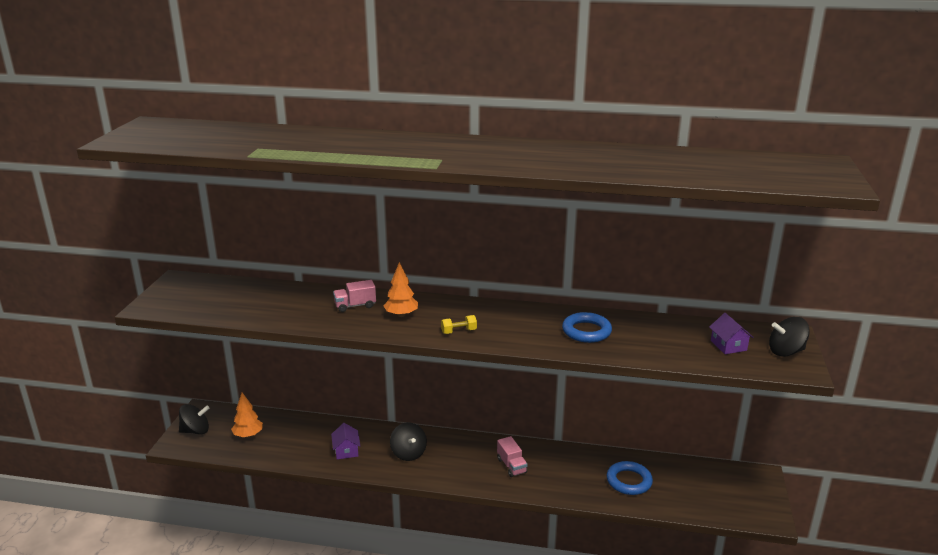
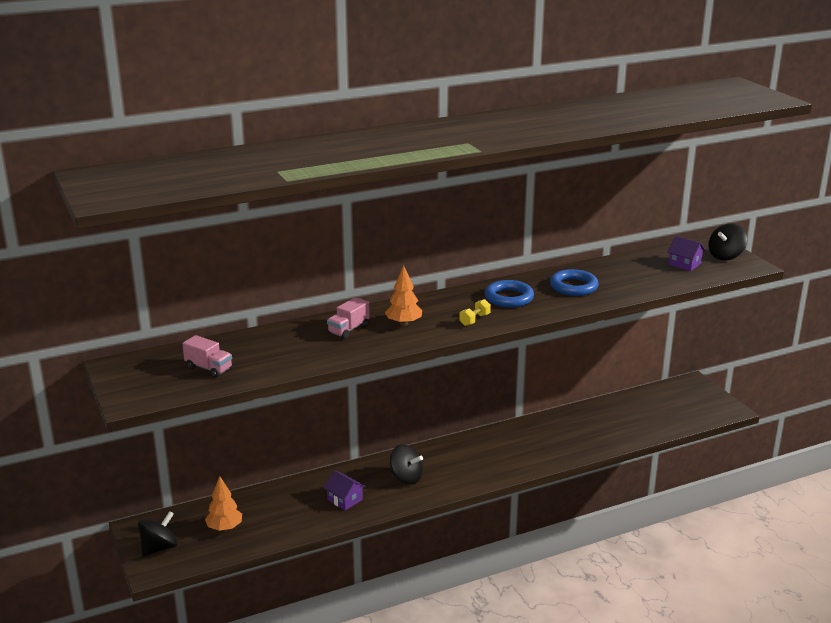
camera: 35 degrees left, 0 degrees up
(511, 466) = (506, 451): pink truck -> pink truck (209, 368)
(629, 481) = (609, 424): blue ring -> blue ring (509, 298)

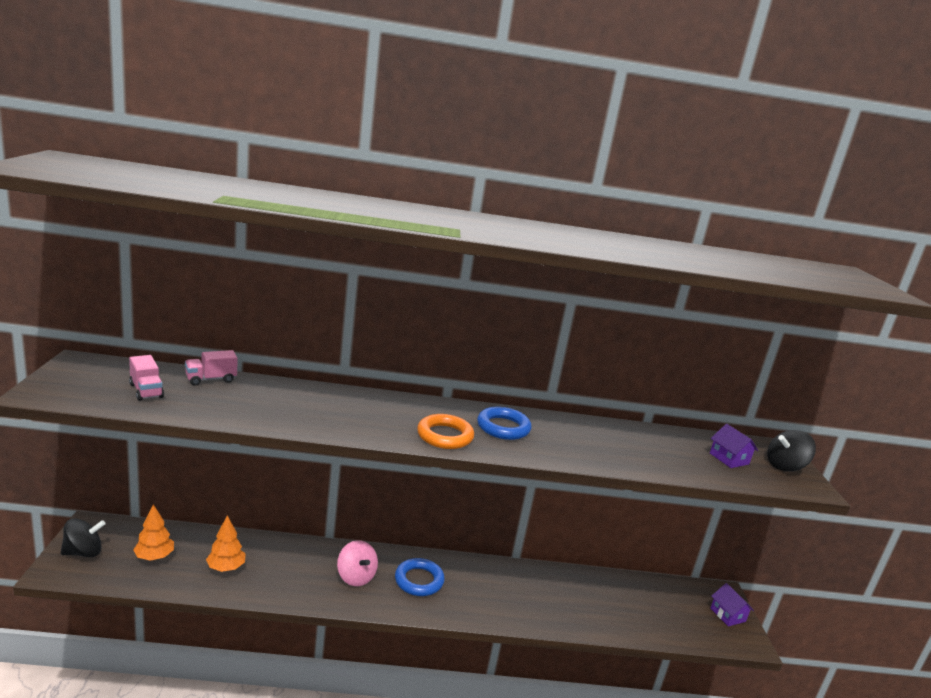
camera: 20 degrees right, 5 degrees down
(345, 499) = (281, 575): purple house -> purple house (727, 615)
(348, 329) = (314, 402): pink truck -> pink truck (211, 379)
(403, 323) = (372, 414): orange tree -> orange tree (226, 567)
(406, 478) = (356, 577): black spinning top -> pink spinning top
(474, 320) = (445, 436): yellow dumbbell -> orange ring
(573, 287) = (582, 440): blue ring -> blue ring (419, 580)

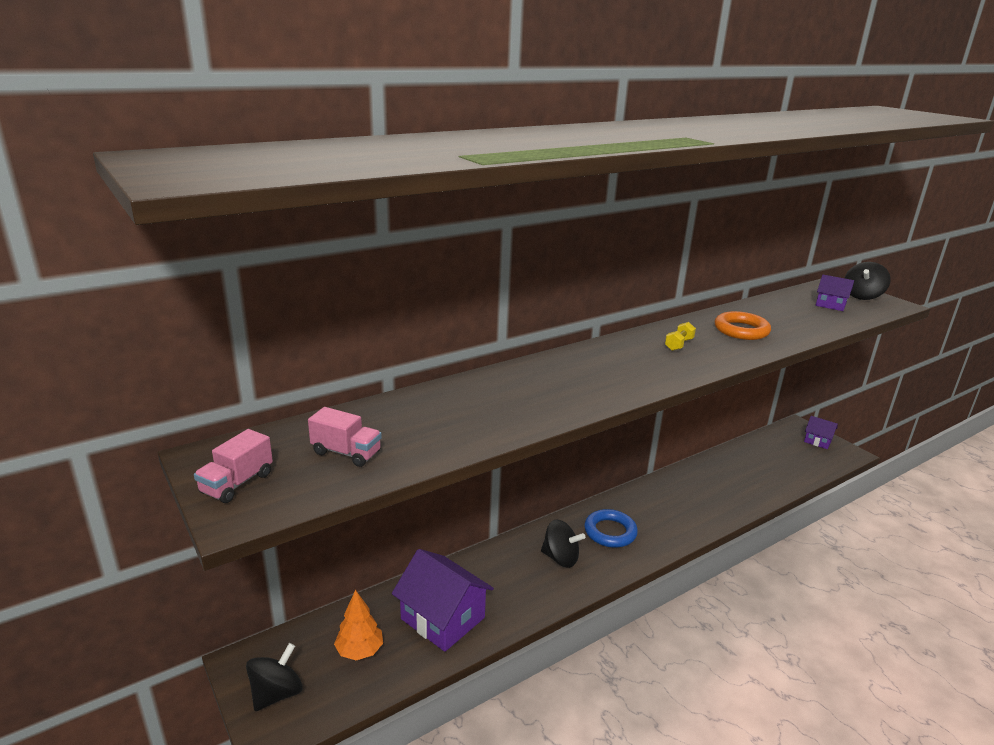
camera: 30 degrees left, 5 degrees up
(211, 379) = (384, 411): pink truck -> pink truck (237, 483)
(226, 567) = (442, 618): orange tree -> purple house
(356, 577) = (560, 558): pink spinning top -> black spinning top
(445, 436) = (658, 371): orange ring -> orange ring (741, 330)
(503, 427) = (679, 344): blue ring -> yellow dumbbell

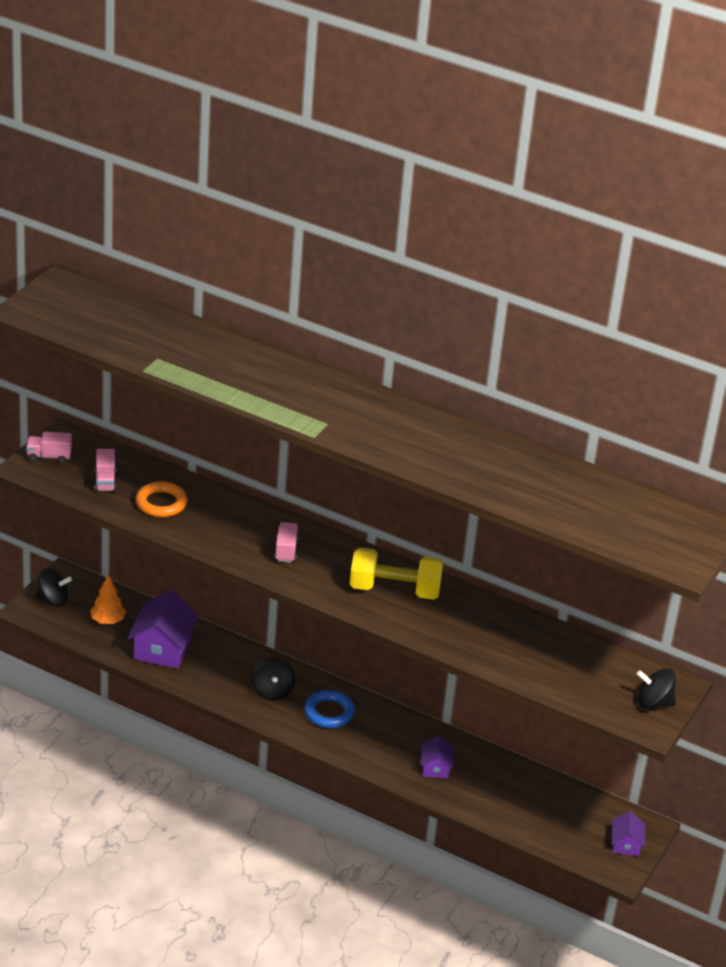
camera: 60 degrees right, 10 degrees up
(583, 377) = (286, 551): none -> pink truck
(679, 344) = (394, 590): yellow dumbbell -> yellow dumbbell, size x2.42
(741, 330) = (464, 623): orange ring -> orange ring (161, 503)
(830, 304) = (599, 679): purple house -> purple house (435, 768)

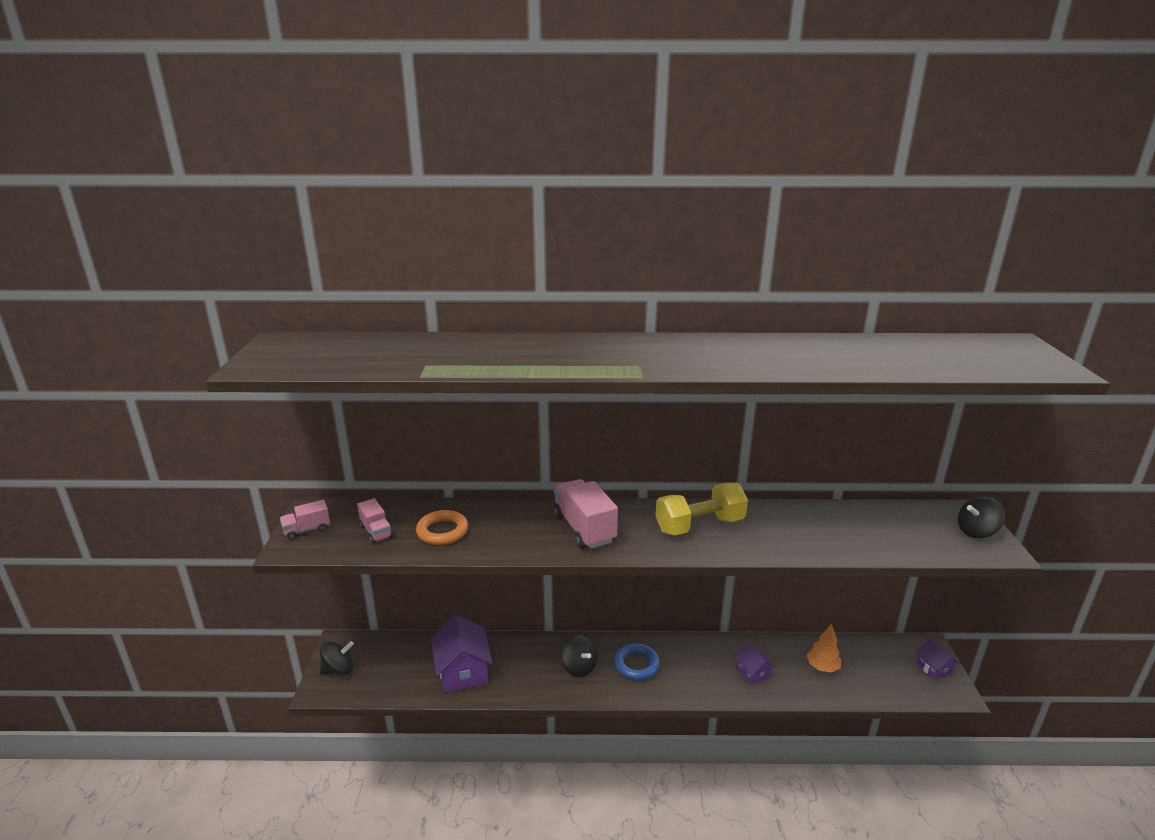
camera: 25 degrees left, 10 degrees down
(107, 621) = (399, 667): orange tree -> orange tree (822, 667)
(286, 551) = (584, 529): pink truck -> pink truck, size x1.82

